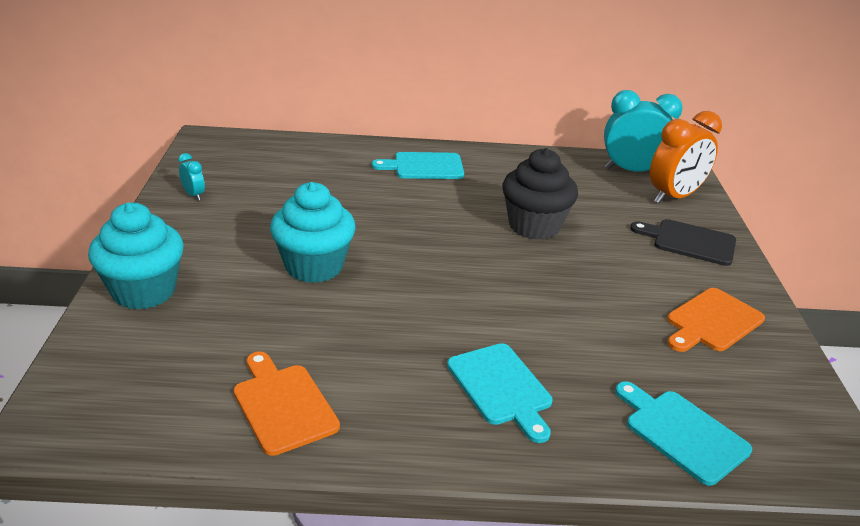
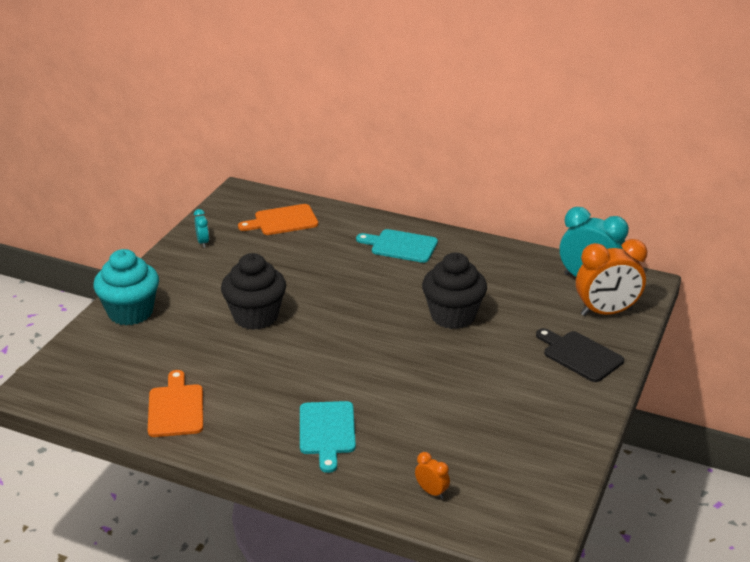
camera: 25 degrees right, 0 degrees up
(314, 266) = (255, 316): turquoise cupcake -> black cupcake
(682, 433) = (431, 492): turquoise cutting board -> orange clock
(712, 321) = (534, 423): orange cutting board -> orange cutting board (282, 221)

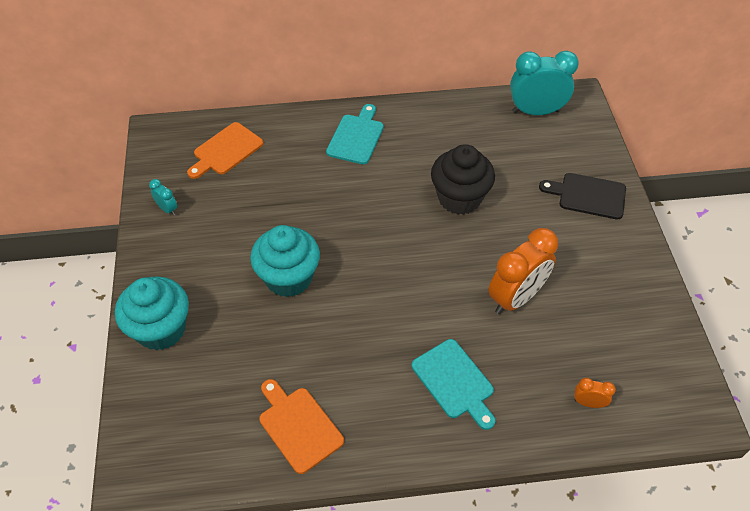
camera: 30 degrees left, 20 degrees up
(255, 316) = (288, 278): black cupcake -> turquoise cupcake
(401, 246) = (356, 137): turquoise cutting board -> turquoise cutting board turned 120 degrees clockwise
(606, 312) = (573, 140): orange clock -> orange clock (516, 298)

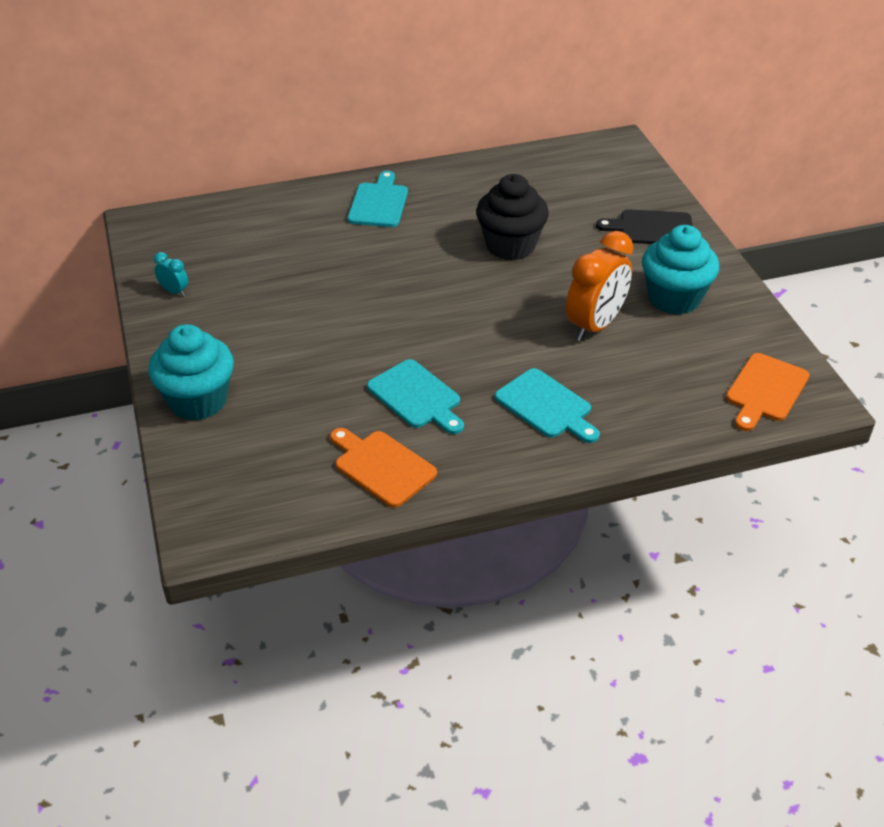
camera: 10 degrees left, 10 degrees down
(226, 150) = (229, 231): orange cutting board -> orange cutting board (765, 390)
(288, 278) = (335, 337): turquoise cupcake -> turquoise cupcake (674, 298)
(344, 353) = (416, 397): none -> turquoise cutting board
(536, 111) = (576, 160): turquoise clock -> none
(588, 402) = (695, 406): orange clock -> none

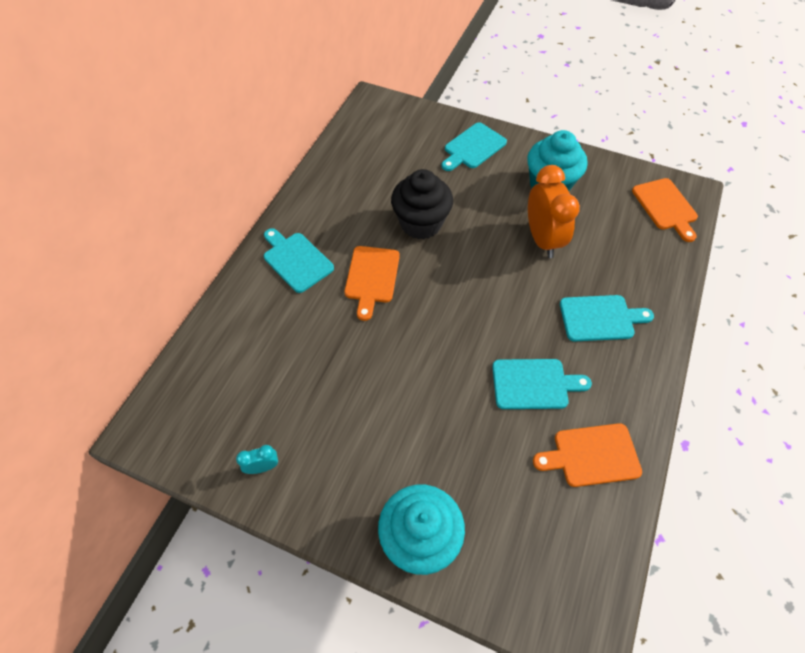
camera: 50 degrees left, 15 degrees up
(413, 250) = (372, 277): none -> orange cutting board
(652, 228) = (473, 147): black cutting board -> turquoise cutting board

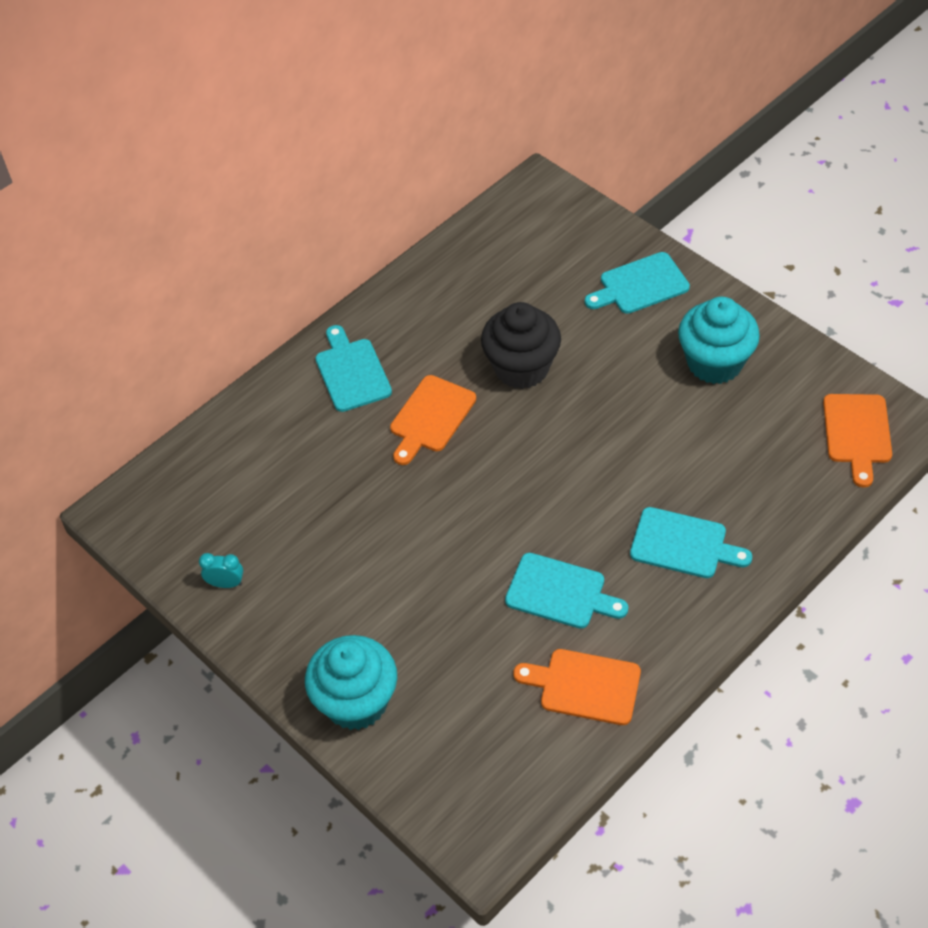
camera: 25 degrees right, 5 degrees down
(542, 239) = (665, 430): orange clock -> none

